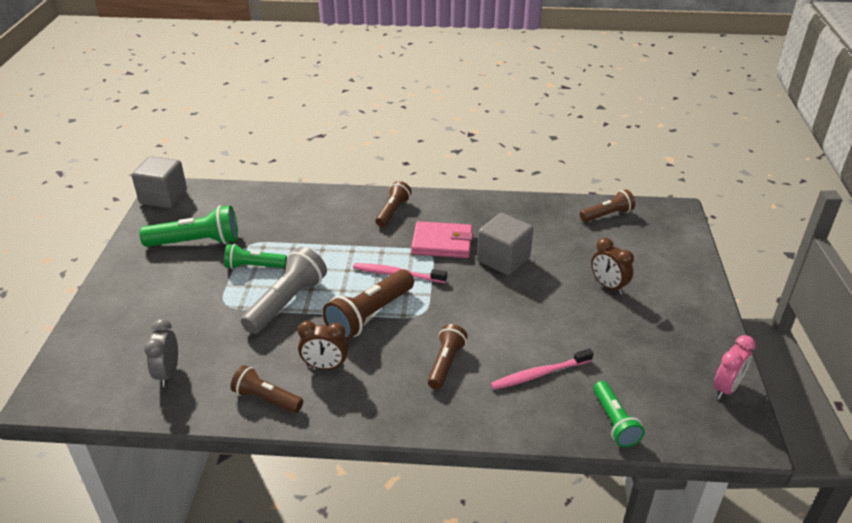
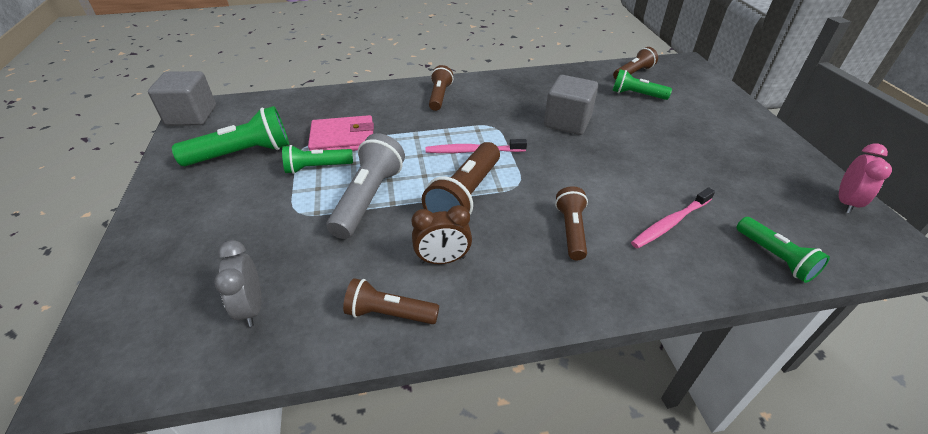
camera: 15 degrees left, 5 degrees up
(442, 243) = (501, 116): pink wallet -> pink wallet (343, 138)
(594, 241) = (636, 95): none -> green flashlight
(608, 286) = (675, 130): brown clock -> none

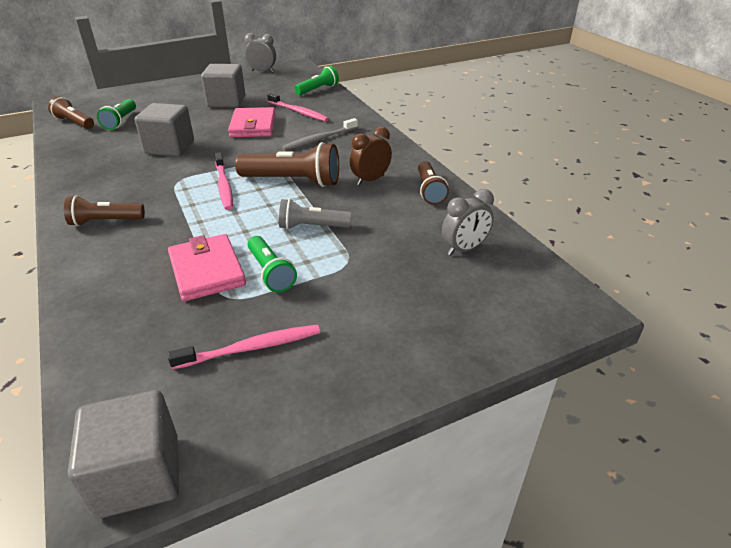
camera: 105 degrees left, 5 degrees down
(243, 153) = (252, 348): green flashlight -> pink toothbrush
(368, 198) = (312, 227): grey flashlight -> grey flashlight, size x0.63
(442, 260) = (370, 180): brown clock -> brown clock turned 105 degrees counterclockwise
(571, 230) = (319, 140): brown flashlight -> grey toothbrush
(620, 178) = (253, 126): none -> pink wallet
(702, 161) = (226, 102): none -> grey cube
(845, 202) = (262, 71): pink clock -> grey clock

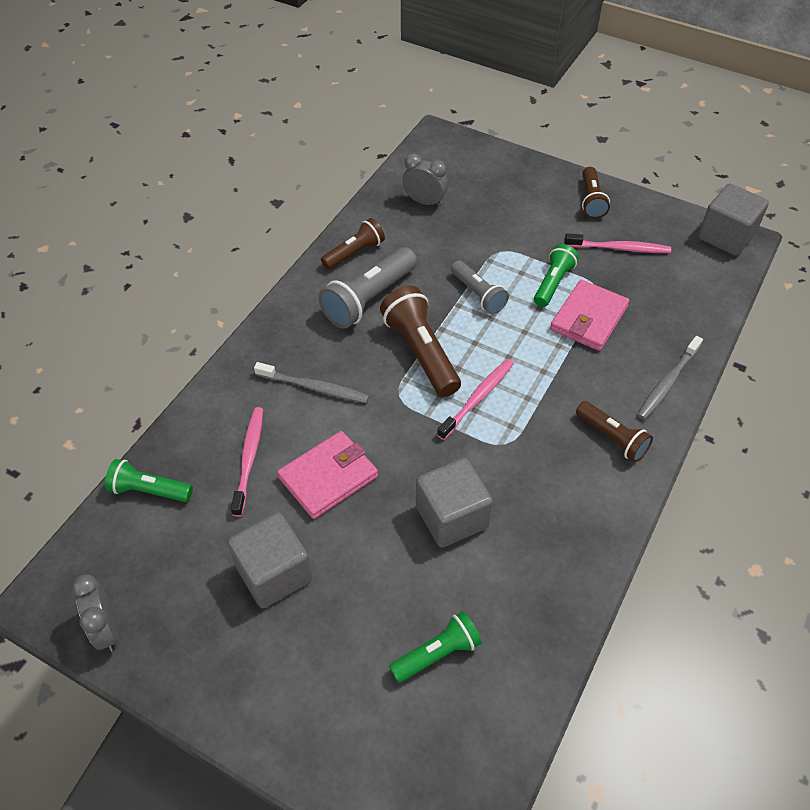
camera: 125 degrees left, 15 degrees up
(74, 123) = (491, 715): brown flashlight -> brown flashlight (591, 200)
(88, 275) = (667, 383): none -> grey toothbrush
(252, 348) = (619, 248): pink toothbrush -> pink toothbrush turned 150 degrees clockwise
(370, 180) = (369, 299): brown clock -> grey flashlight

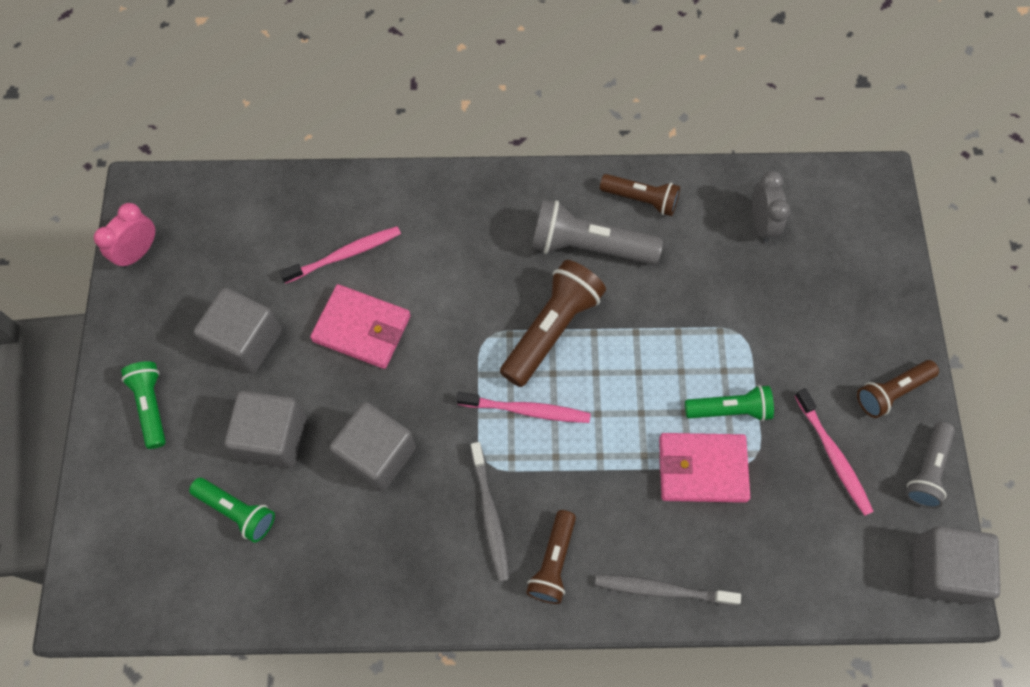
camera: 60 degrees right, 15 degrees up
(107, 629) = (138, 252): grey clock -> pink clock
(149, 490) = (272, 200): green flashlight -> green flashlight (151, 406)
(315, 388) = (452, 261): grey toothbrush -> grey toothbrush (490, 516)
(384, 592) = (273, 438): none -> grey cube
(478, 294) = (663, 343): grey flashlight -> grey flashlight (927, 470)

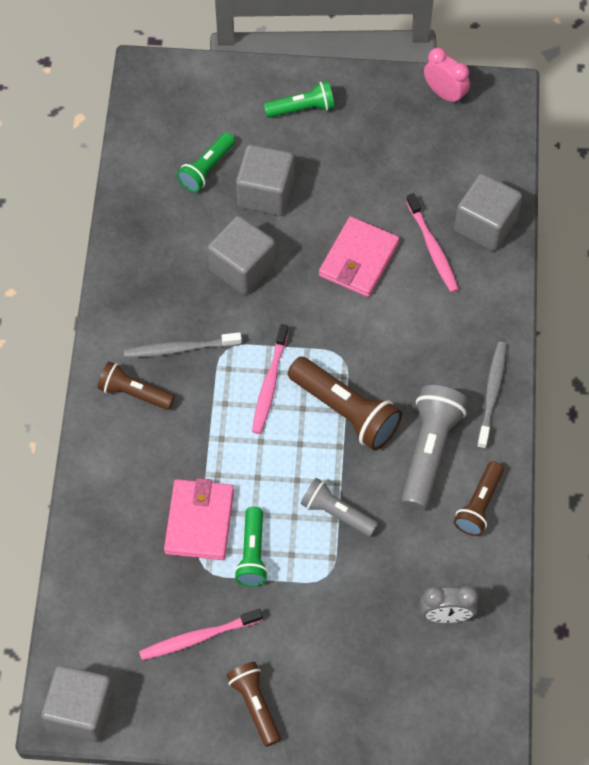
camera: 95 degrees right, 5 degrees down
(246, 341) = (354, 173): grey cube -> grey cube (485, 225)
(661, 589) = (99, 474): grey toothbrush -> grey toothbrush (492, 393)
(927, 470) = (174, 720): grey flashlight -> grey flashlight (336, 513)

